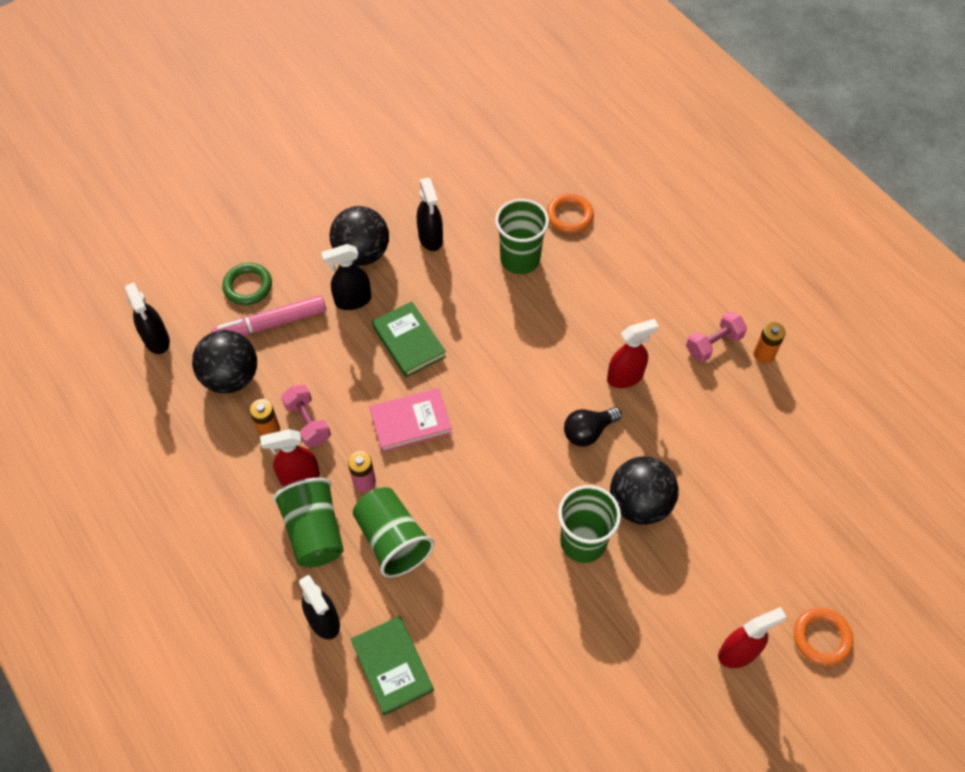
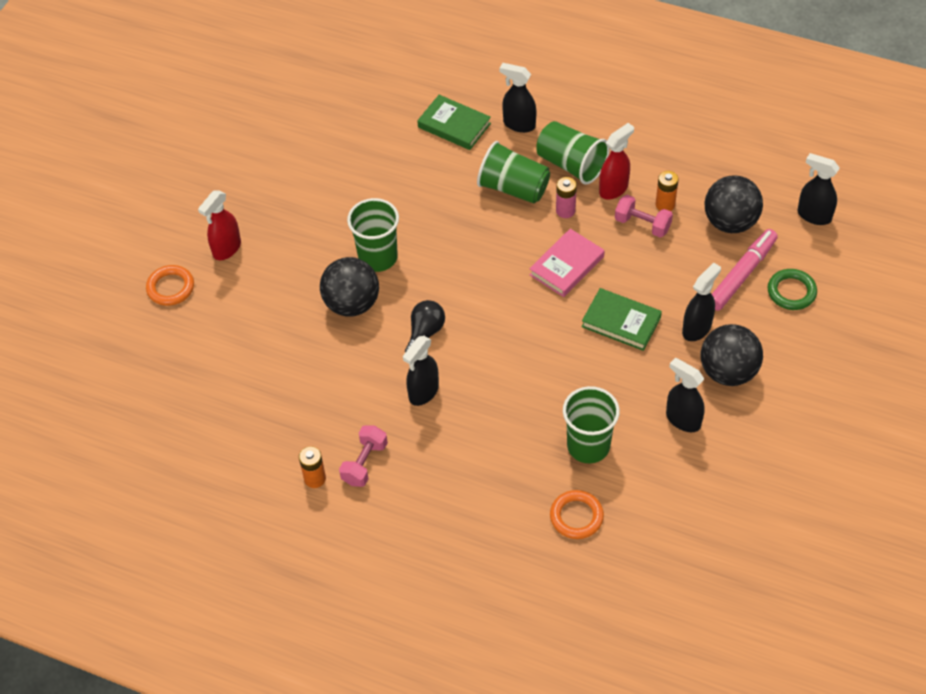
camera: 150 degrees right, 5 degrees down
(625, 377) = (423, 392): red spray bottle -> black spray bottle

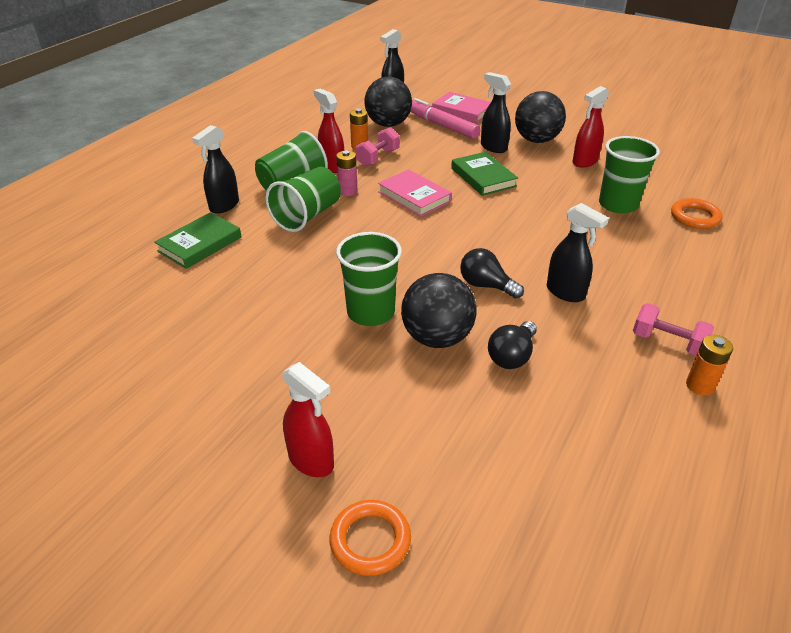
camera: 85 degrees left, 15 degrees down
(336, 354) = (512, 356): none -> black light bulb
(621, 322) = (483, 177): green book -> green book turned 60 degrees counterclockwise
(682, 420) = (584, 162): black spray bottle -> red spray bottle
(791, 292) = (462, 111): green ring -> pink book

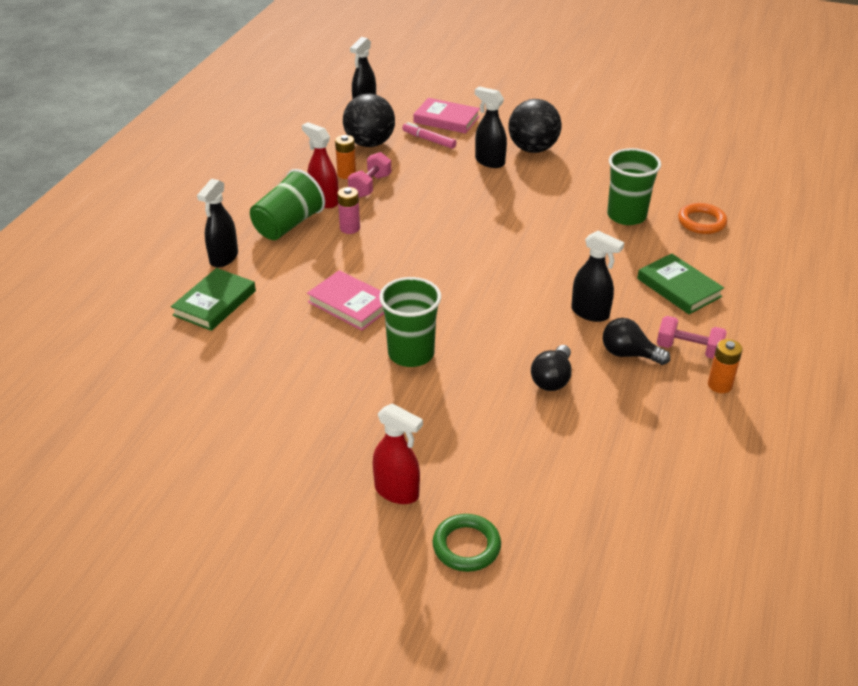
camera: 10 degrees left, 0 degrees up
(307, 216) = (316, 260): green cup -> none
(370, 540) = (466, 546): orange ring -> green ring
(414, 196) = (421, 227): pink book -> pink book (350, 304)
(437, 338) = (480, 370): black ball -> none
(442, 126) = (429, 140): pink marker -> pink marker, size x0.63
(483, 177) = (486, 198): green book -> green book (679, 288)
(486, 285) = (514, 314): black light bulb -> black light bulb (629, 354)
(584, 162) = (586, 170): red spray bottle -> none

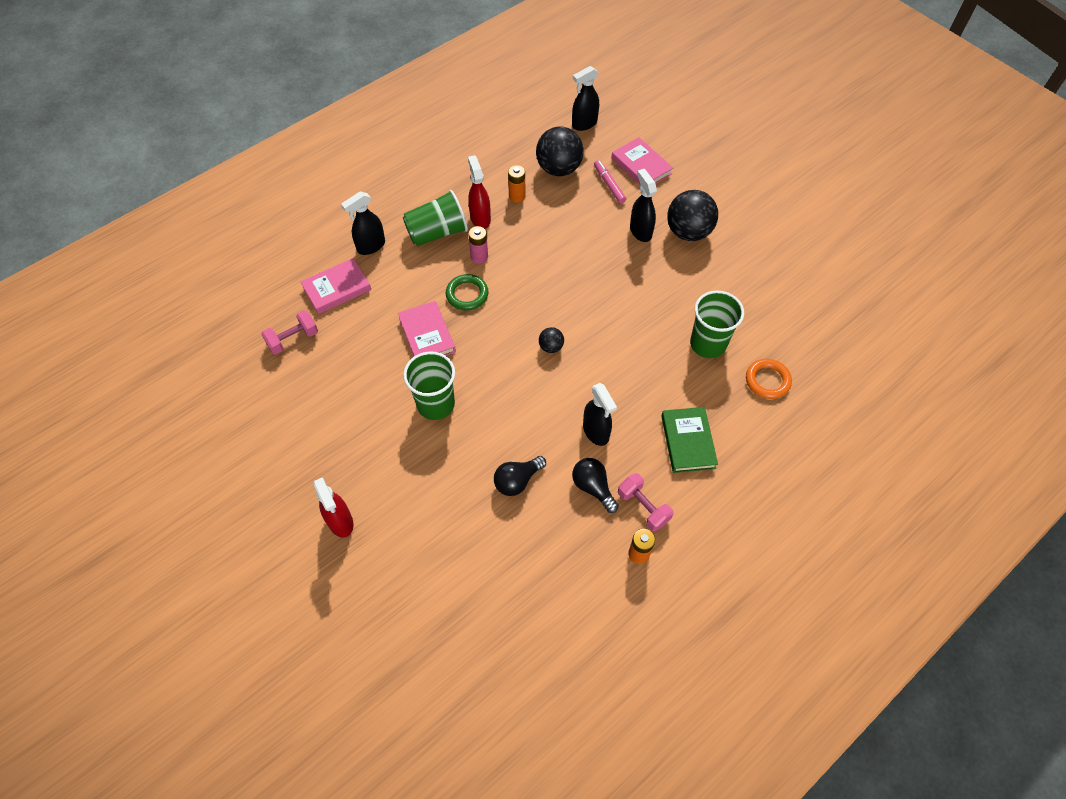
camera: 30 degrees right, 20 degrees up
(215, 303) = (337, 288): green book -> pink book
(370, 186) = (526, 217): pink dumbbell -> pink dumbbell (293, 339)
(466, 546) = (352, 591): green ring -> green ring (467, 294)
(486, 268) = (551, 347): none -> black ball

